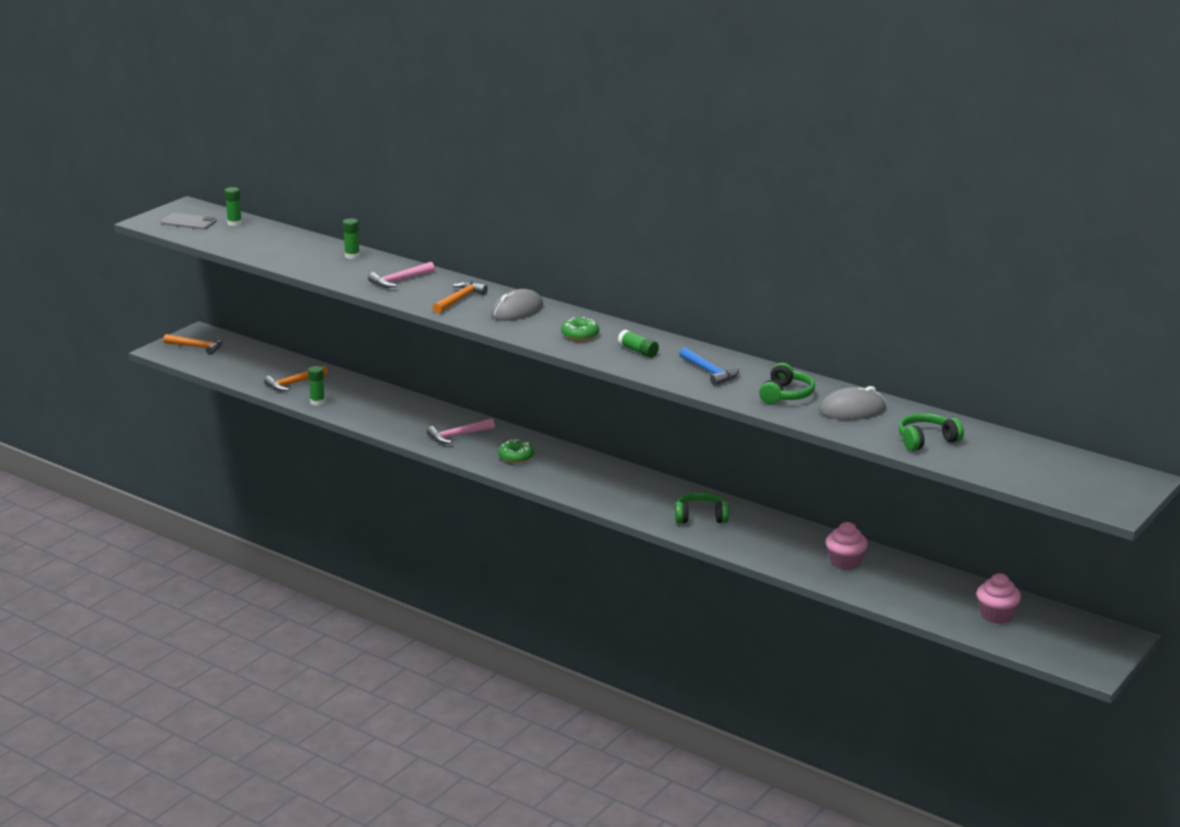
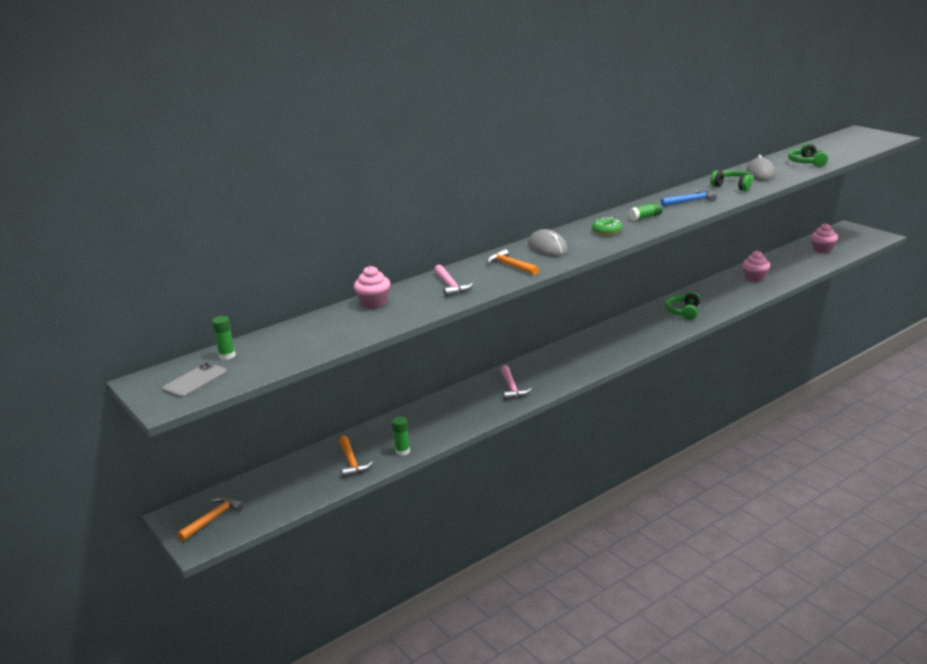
camera: 70 degrees left, 0 degrees up
(352, 256) = (374, 303): green glue stick -> pink cupcake
(516, 457) = (562, 367): green donut -> none

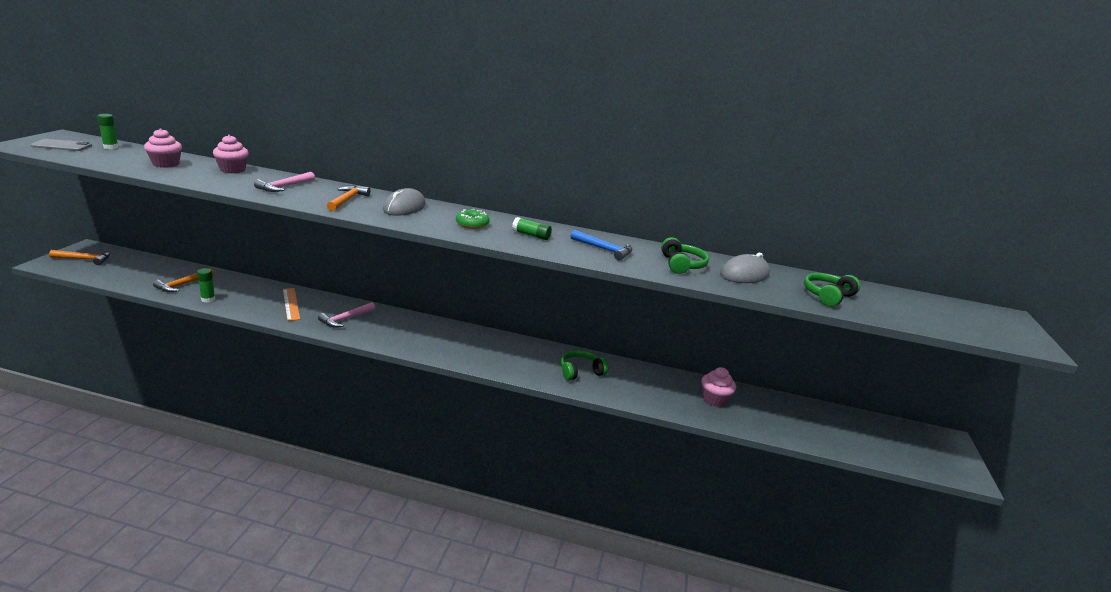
camera: 45 degrees right, 0 degrees up
(455, 409) = (291, 304): none -> orange ruler
(823, 250) = (856, 433): pink cupcake -> pink cupcake (166, 164)

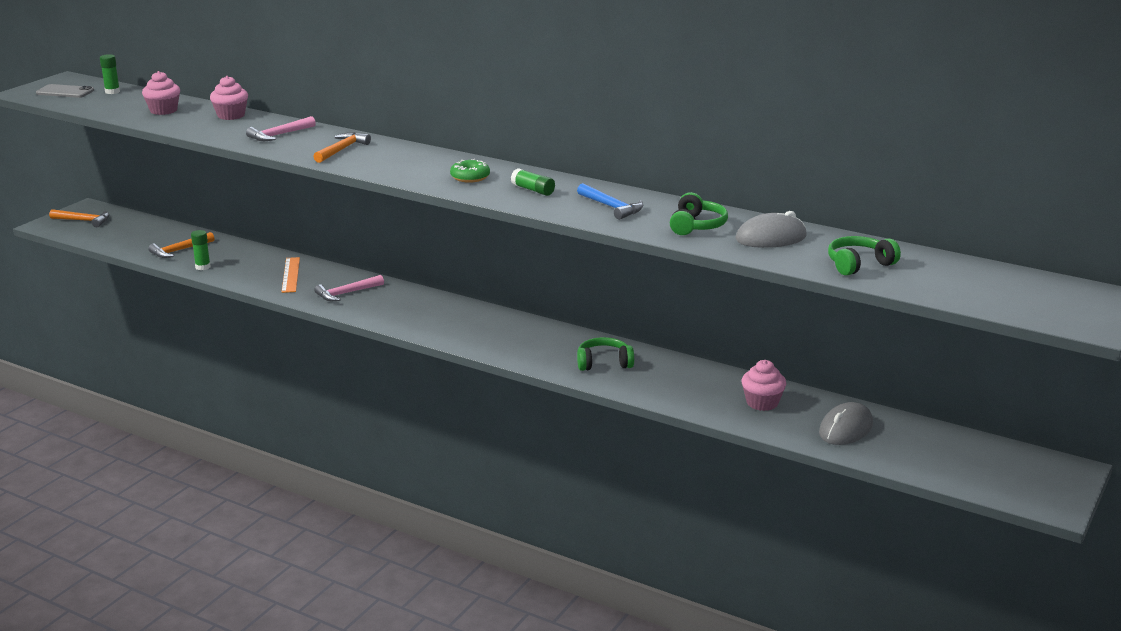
camera: 20 degrees right, 0 degrees up
(404, 207) = (402, 158): grey mouse -> grey mouse (845, 429)

